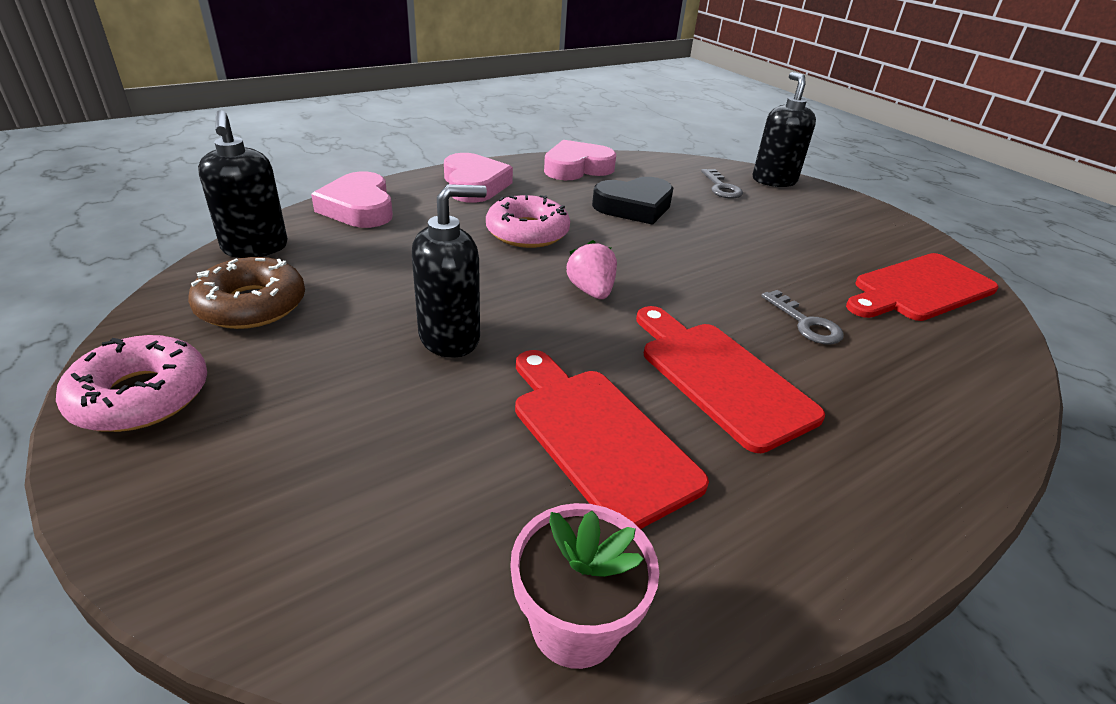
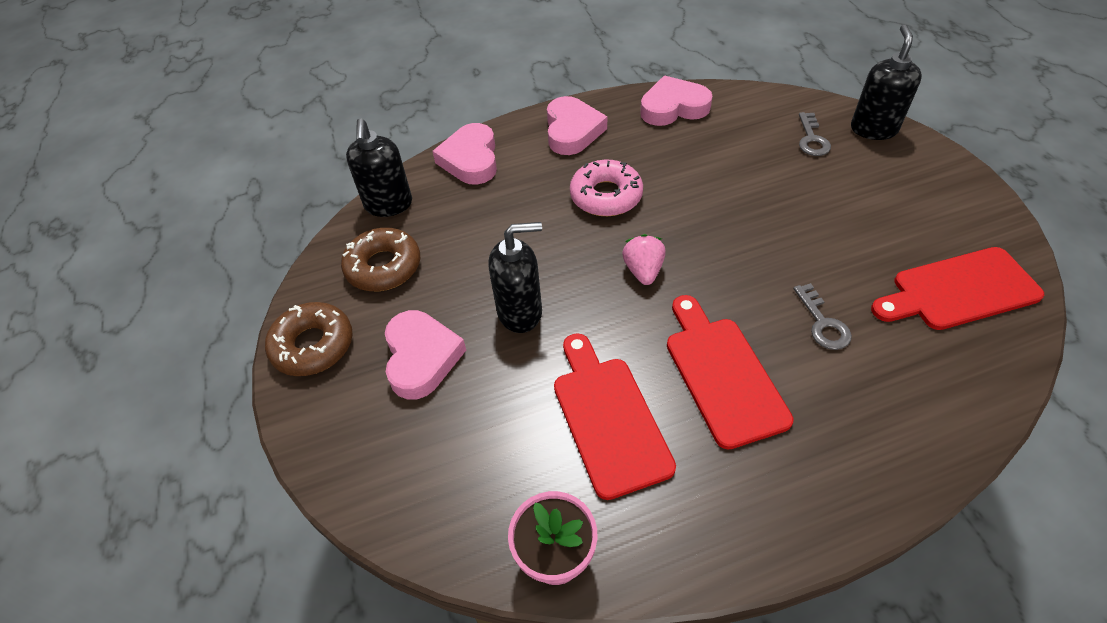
camera: 20 degrees right, 15 degrees up
(141, 396) = (313, 345): pink donut -> brown donut
(317, 395) = (421, 357): none -> pink heart
(634, 207) = (713, 165): black heart -> none

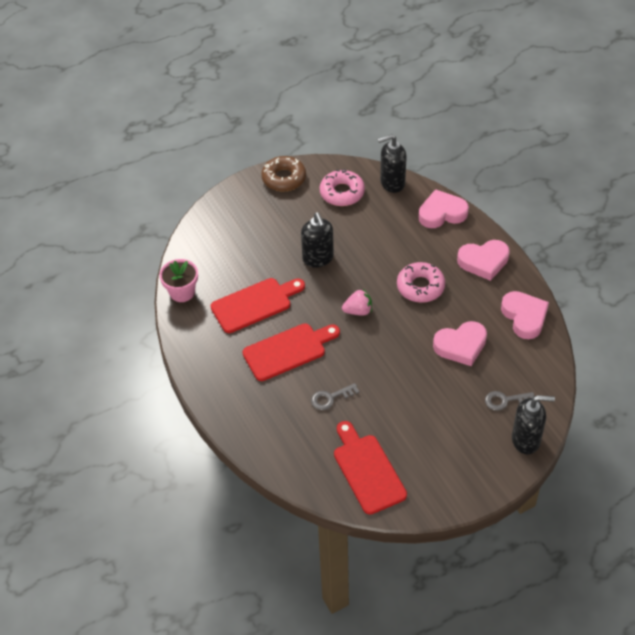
camera: 80 degrees right, 0 degrees up
(383, 267) = (342, 193): brown donut -> pink donut
(421, 357) = (282, 223): pink heart -> pink heart (461, 346)

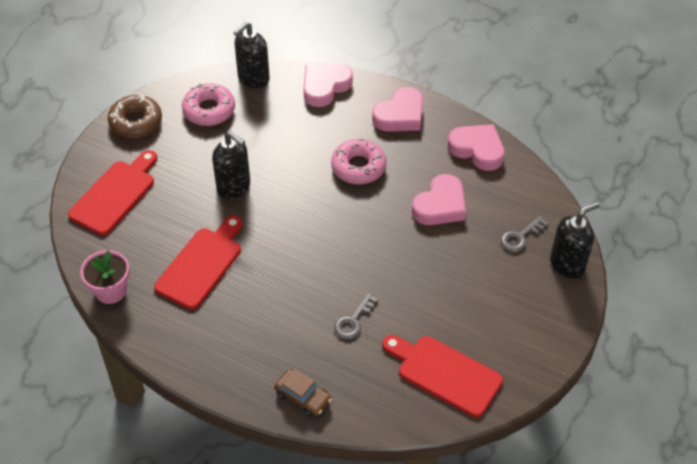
camera: 35 degrees left, 0 degrees up
(255, 432) = (303, 397): none -> brown car
(288, 351) = (273, 295): red cutting board -> red cutting board (115, 194)
(358, 311) = (315, 220): pink strawberry -> none

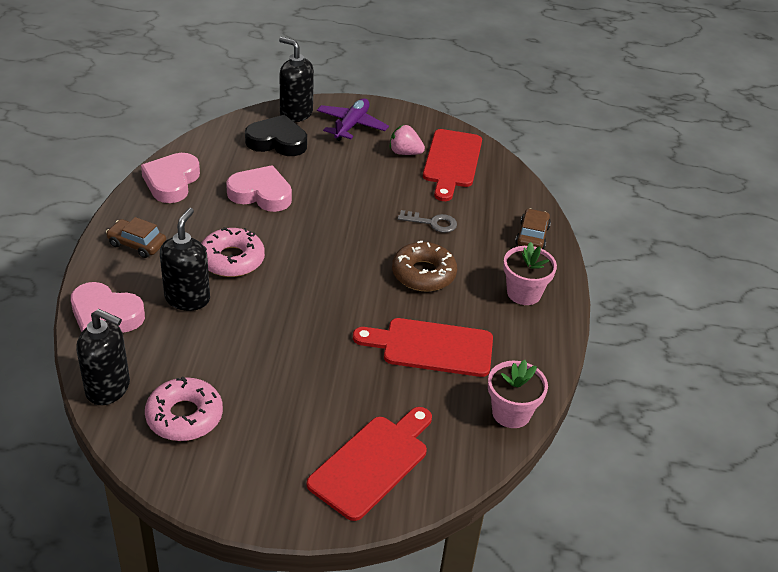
camera: 115 degrees left, 10 degrees down
(115, 194) = (372, 463): red cutting board -> red cutting board turned 120 degrees clockwise
(136, 122) = (235, 490): brown donut -> brown donut (423, 274)
(230, 355) = (524, 293): none -> pink flower pot
(234, 187) = (307, 353): black soap dispenser -> black soap dispenser (187, 298)
(400, 115) = (137, 244): pink heart -> brown car
(473, 337) = (405, 152): none -> pink strawberry
(520, 237) = (277, 141): grey key -> black heart
(534, 305) = (351, 125): none -> purple plane

